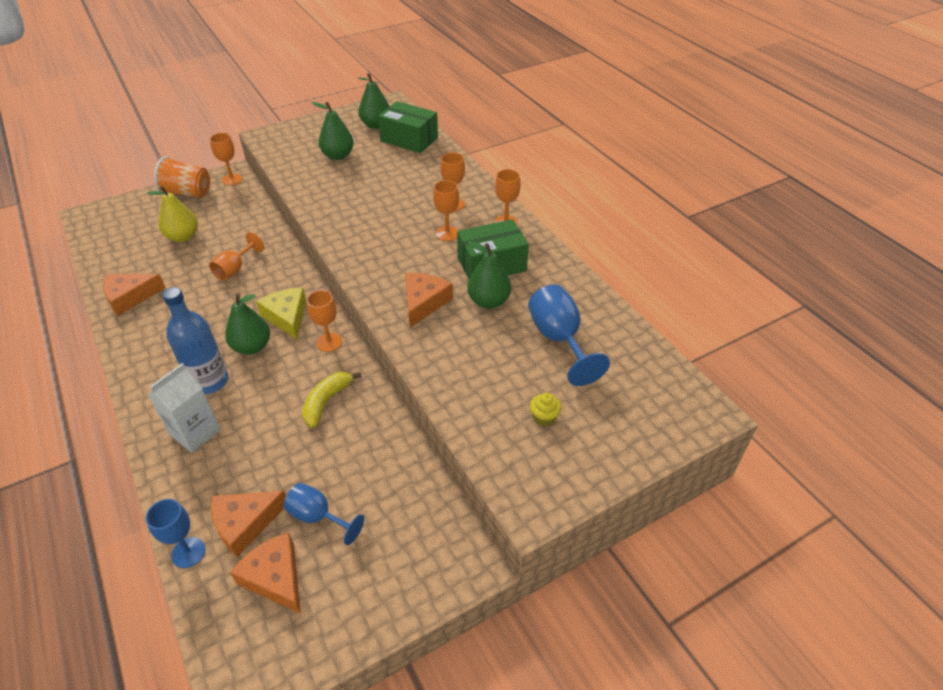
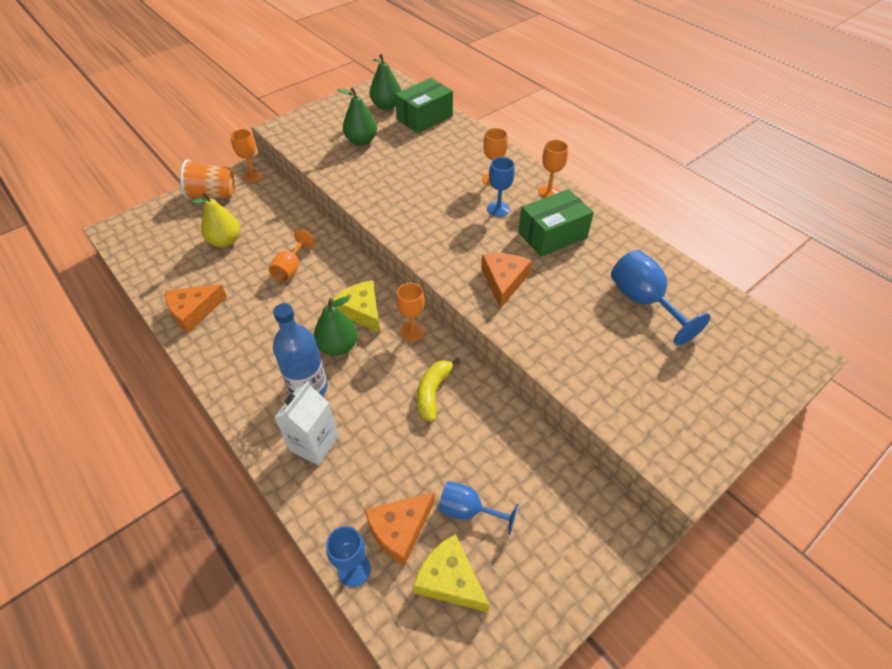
camera: 10 degrees left, 5 degrees up
(275, 577) = (449, 579): orange cheese -> yellow cheese
(409, 139) = (424, 117): green box -> green box turned 60 degrees counterclockwise
(447, 233) = (498, 209): orange goblet -> blue goblet
(489, 301) = (564, 272): green pear -> none
(544, 417) = (660, 381): yellow cupcake -> none

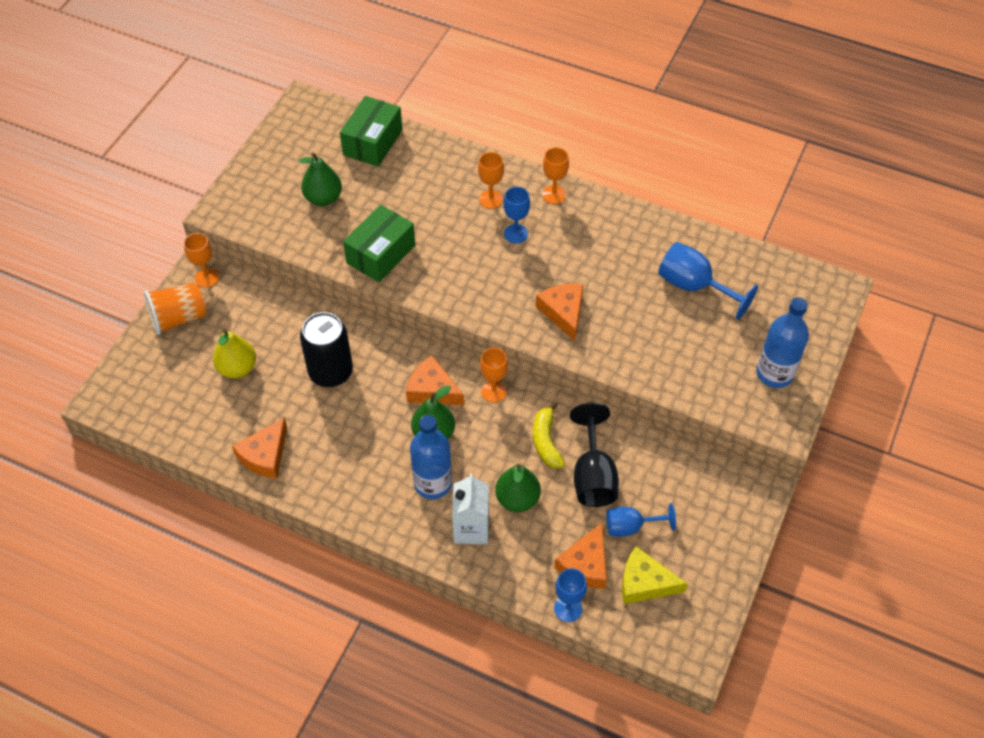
camera: 25 degrees left, 5 degrees up
(291, 268) = (331, 372): orange goblet -> black can
(361, 311) = (432, 389): yellow cheese -> orange cheese
(386, 106) = (319, 140): green pear -> green pear (517, 499)
(459, 442) = (593, 475): none -> black goblet
(552, 235) = (582, 245): green box -> green box (381, 254)
(695, 412) = (774, 373): none -> blue bottle

